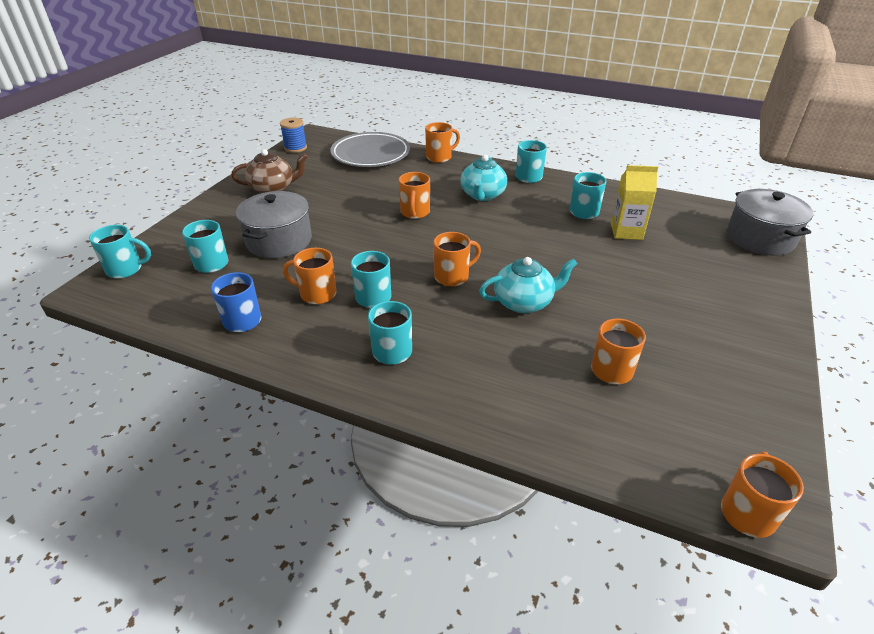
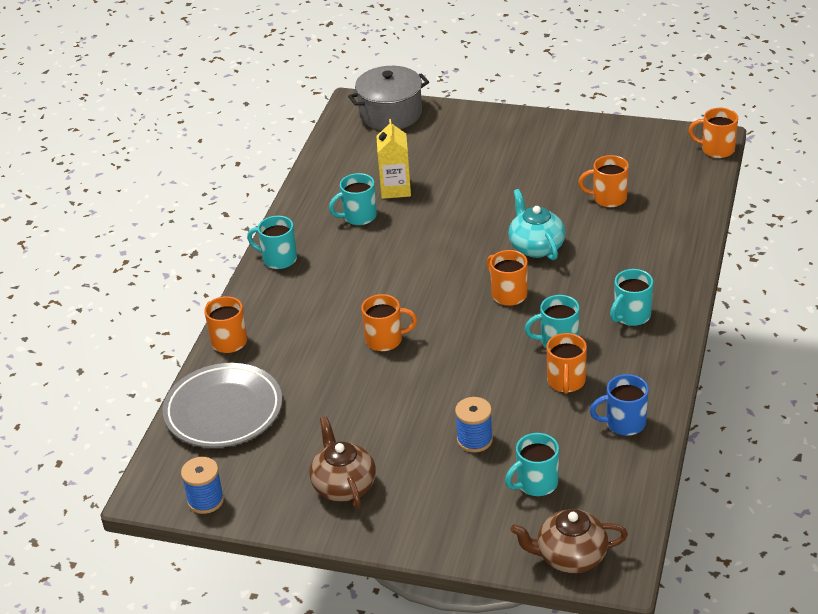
camera: 95 degrees left, 0 degrees up
(126, 269) = (570, 556): turquoise mug -> brown teapot
(279, 241) = (474, 440): grey pot -> blue spool
(482, 195) = (333, 292): turquoise teapot -> none

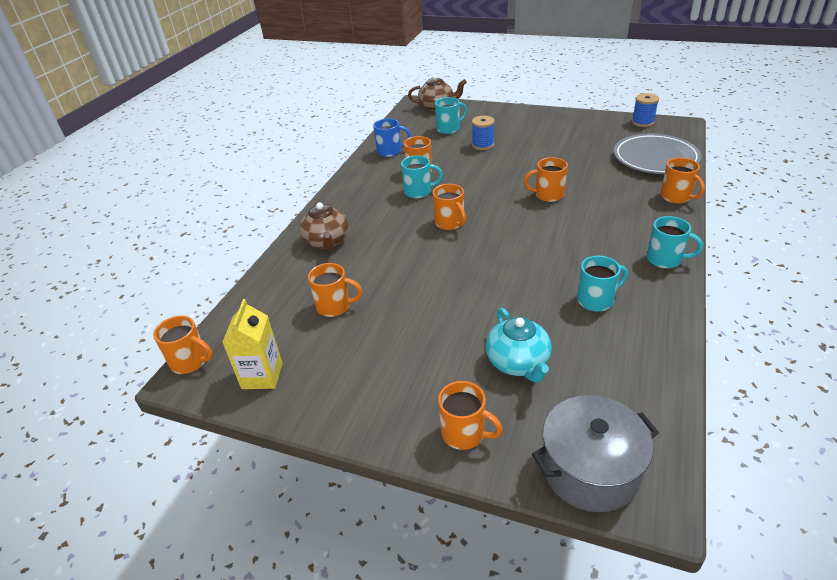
camera: 175 degrees left, 0 degrees up
(343, 485) = (561, 128): brown teapot -> brown teapot (327, 242)
(395, 189) = (561, 333): yellow carton -> yellow carton (262, 376)
(474, 124) = (464, 433): none -> orange mug
(536, 247) = (419, 261): turquoise teapot -> turquoise teapot (518, 363)
(631, 316) = (360, 206): turquoise mug -> none

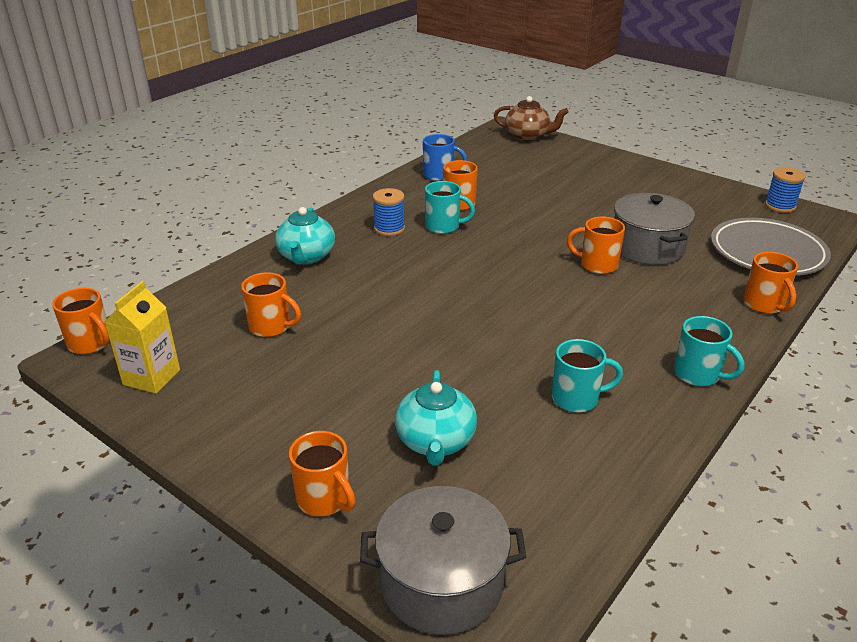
camera: 15 degrees right, 5 degrees down
(327, 242) = (306, 257): brown teapot -> turquoise teapot
(449, 129) = (525, 164): turquoise mug -> none
(450, 223) = (457, 269): orange mug -> none
(483, 145) = (554, 191): blue spool -> blue spool (389, 228)
(574, 173) = (647, 247): none -> grey pot

